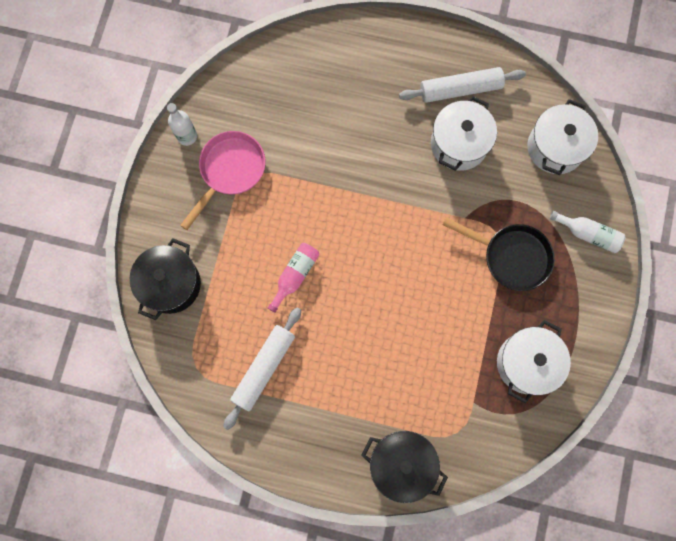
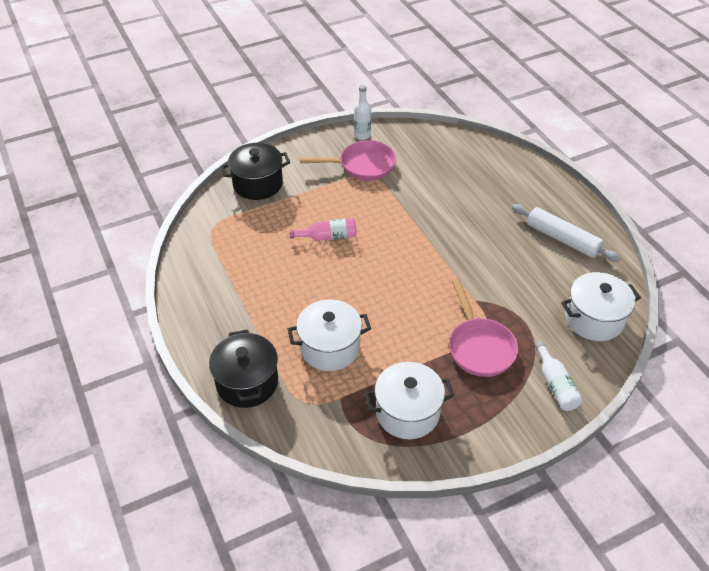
camera: 50 degrees right, 30 degrees down
(264, 368) = (245, 261): white rolling pin -> none
(459, 144) = (523, 263): white pot -> white pot (330, 347)
(511, 256) = (479, 347): black pan -> pink pan

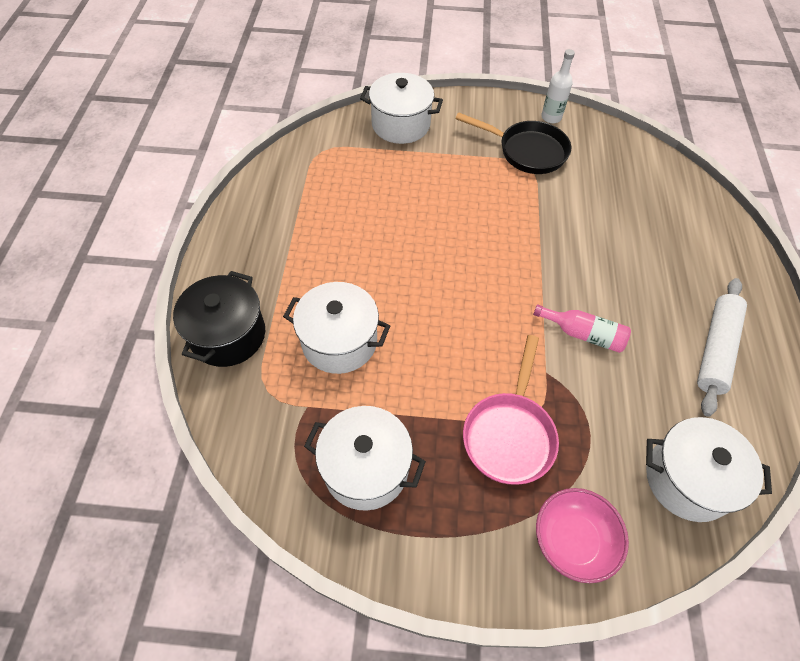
camera: 30 degrees right, 10 degrees up
(258, 184) = (401, 124): black pot -> white pot
(328, 237) = (430, 214): pink bottle -> pink bottle (583, 334)
(362, 165) = (527, 151): pink pan -> black pan
(555, 385) = (573, 540): white bottle -> pink bowl
(562, 239) = (716, 349): white rolling pin -> white rolling pin turned 45 degrees clockwise

